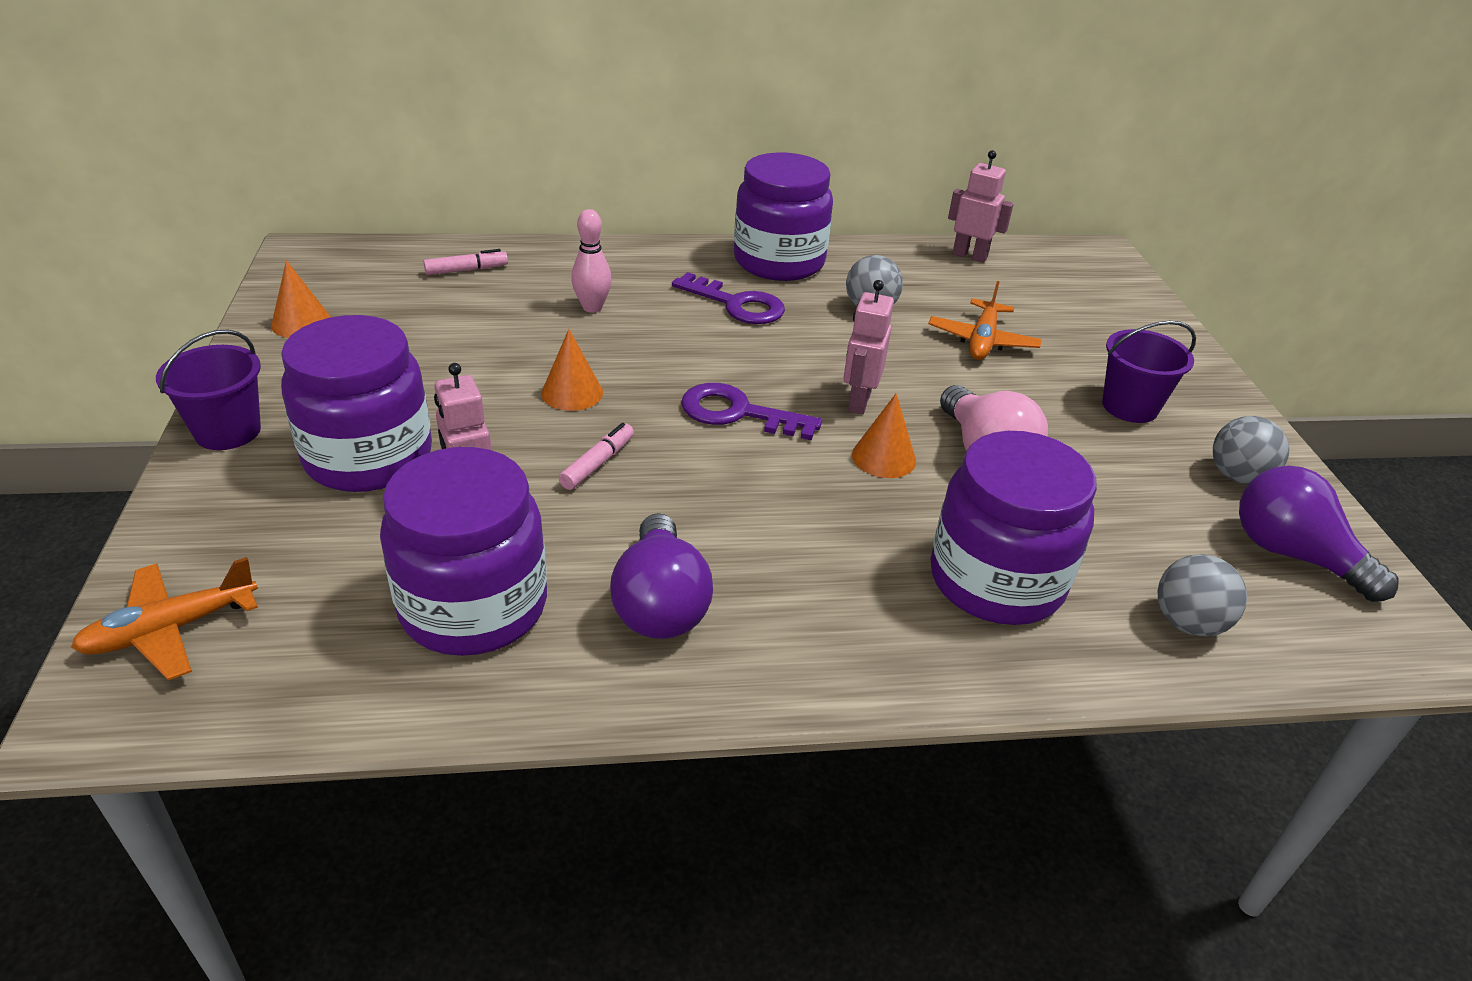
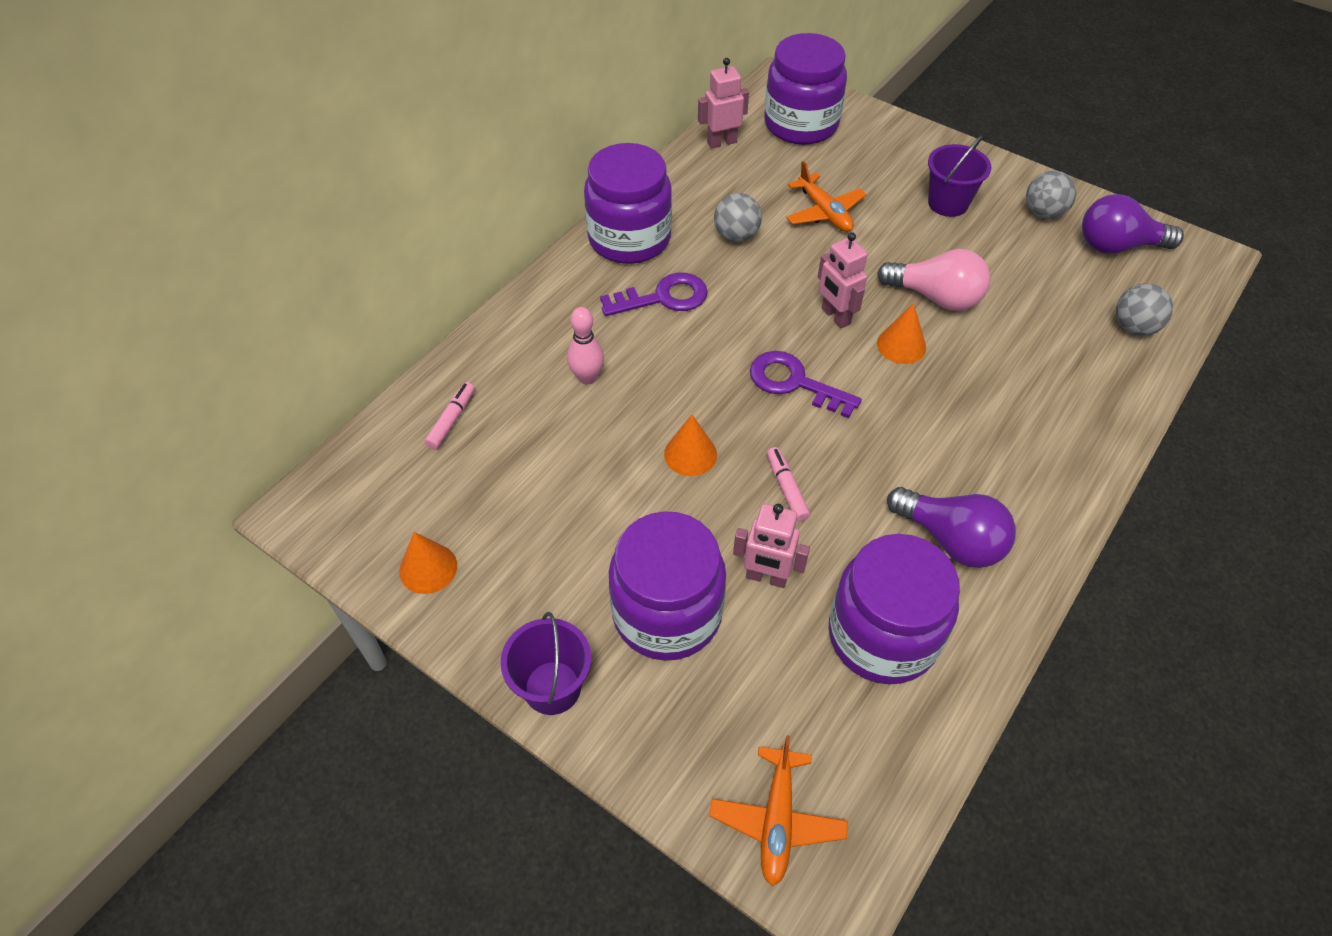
camera: 45 degrees left, 15 degrees up
(737, 413) = (794, 383): purple key -> purple key turned 60 degrees clockwise
(996, 580) = (1046, 377): purple jar -> purple jar (801, 124)

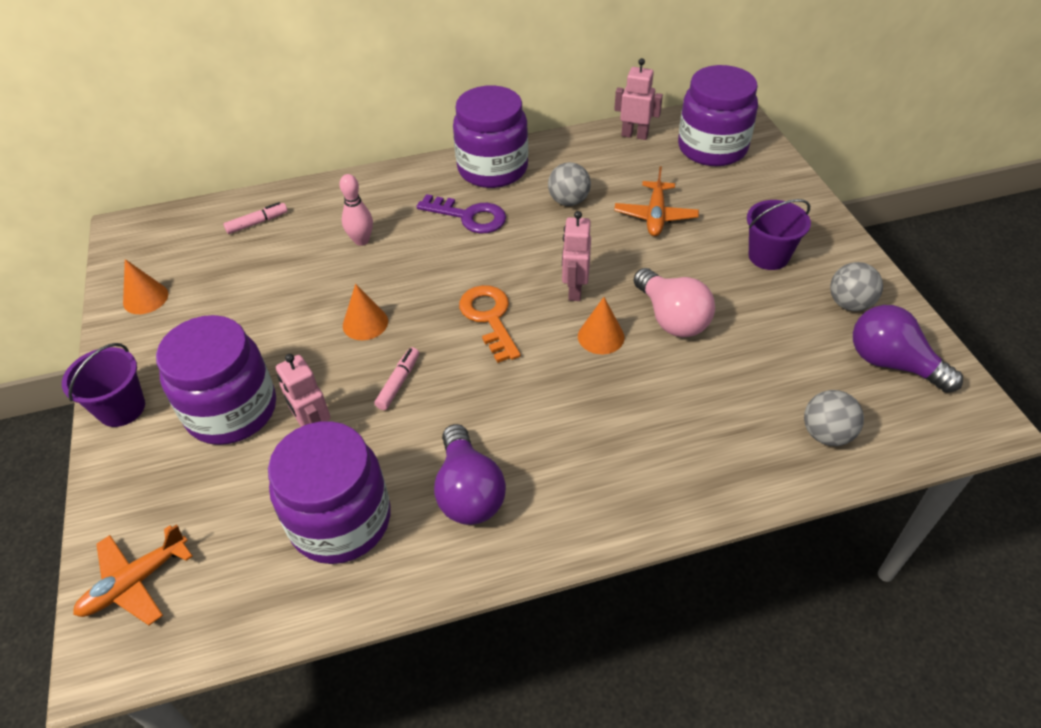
camera: 40 degrees right, 5 degrees down
(794, 383) = (489, 318): purple key -> orange key

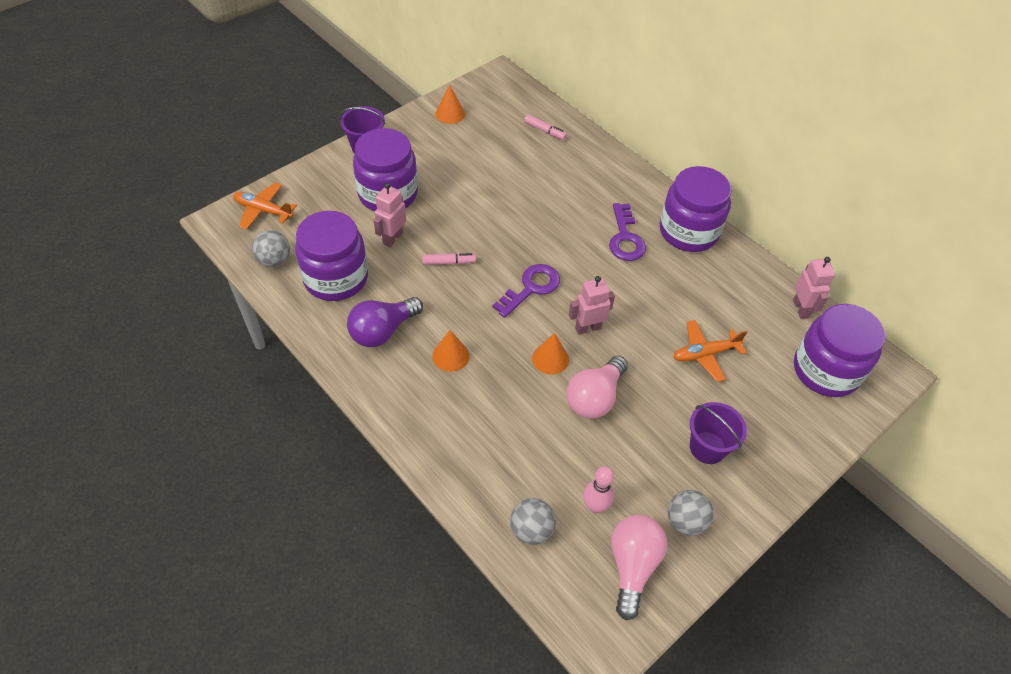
camera: 60 degrees right, 5 degrees up
(361, 240) = (562, 190): pink bowling pin -> pink bowling pin (595, 506)
(365, 323) = (489, 224): orange cone -> orange cone (450, 356)
(489, 318) = (531, 288): orange key -> purple key
(568, 201) = (683, 291): grey ball -> grey ball (274, 260)
(892, 363) = (632, 566): purple light bulb -> pink light bulb

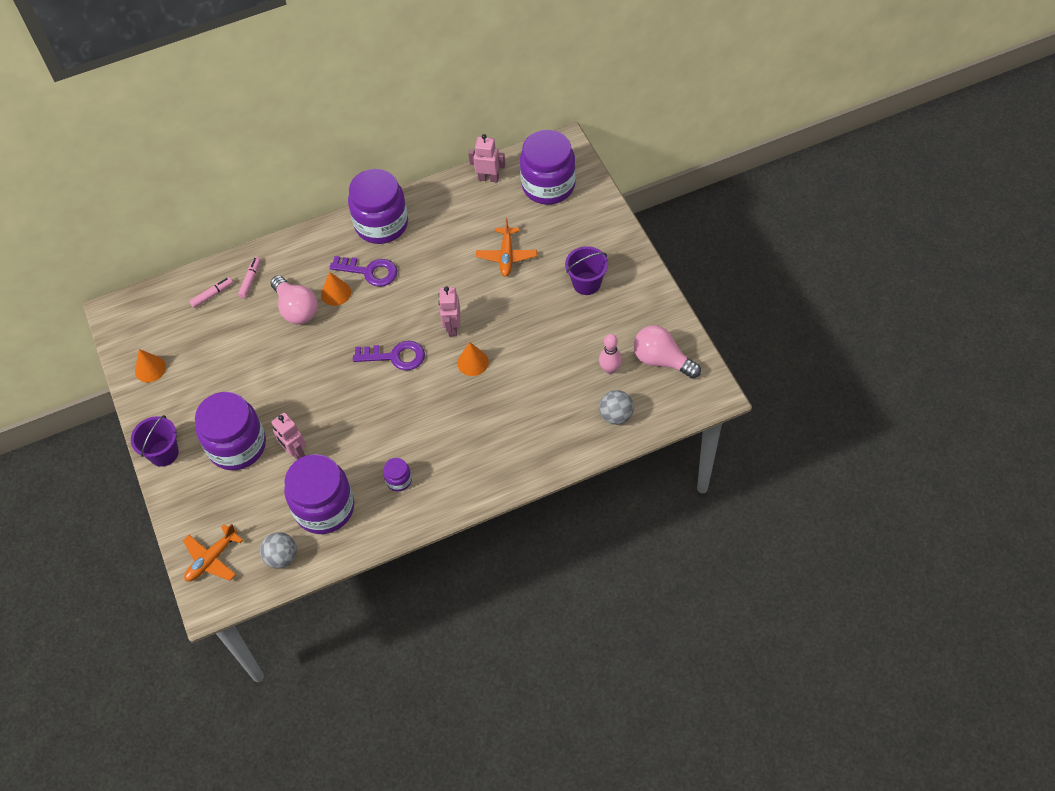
camera: 65 degrees left, 5 degrees up
(382, 331) = (399, 480): purple light bulb -> purple jar
(449, 262) = (342, 412): pink marker -> pink marker (250, 280)
(450, 356) = (443, 434): orange cone -> orange cone (336, 293)
(531, 288) = (396, 356): purple key -> purple key turned 120 degrees clockwise
(595, 397) = (519, 342): pink light bulb -> pink light bulb (296, 309)
(685, 521) = (639, 317): grey ball -> none

